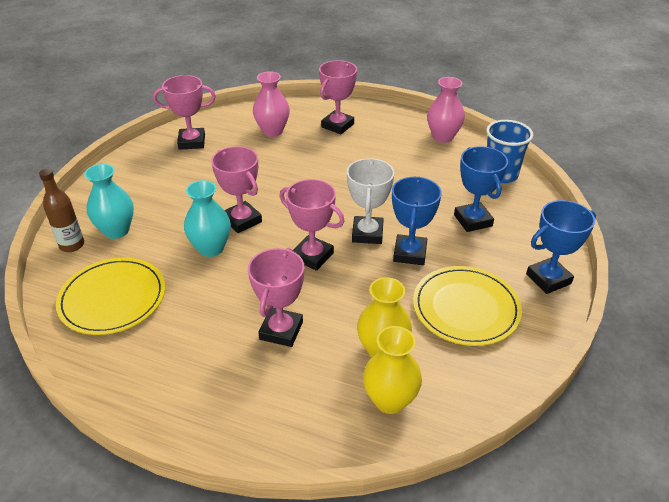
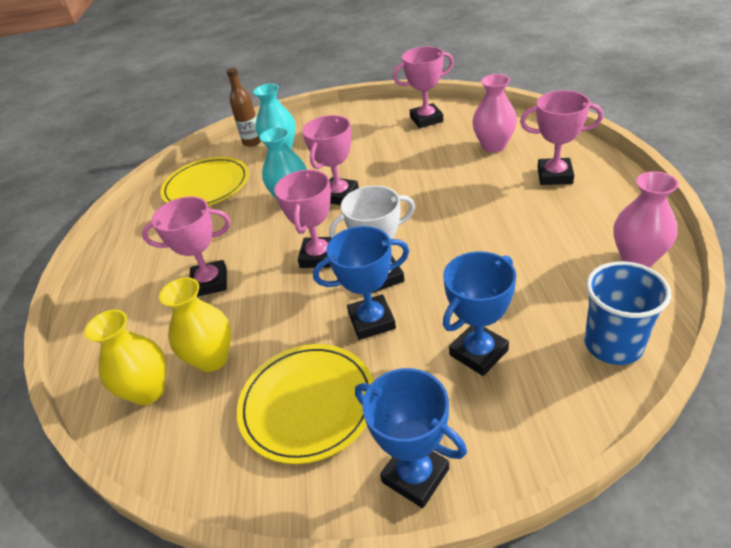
camera: 70 degrees right, 0 degrees up
(192, 142) = (426, 119): pink trophy -> pink trophy turned 75 degrees counterclockwise

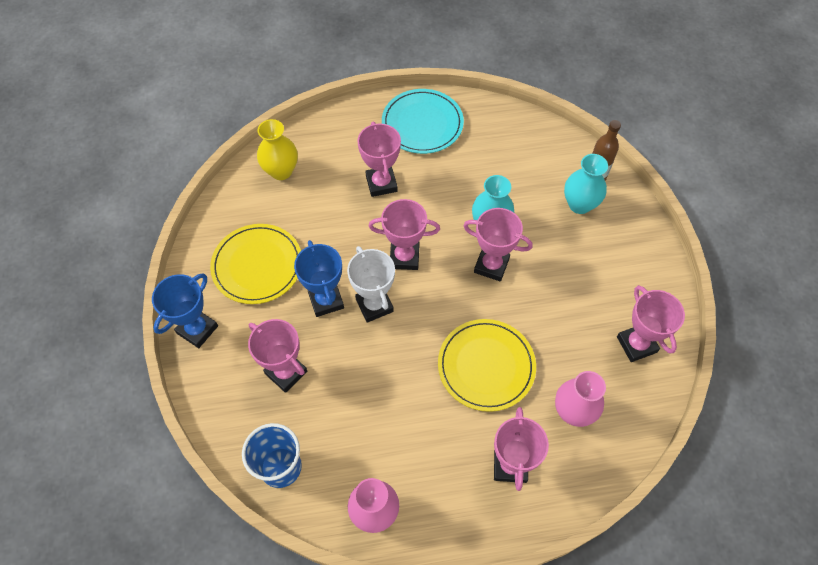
camera: 80 degrees right, 20 degrees up
(137, 253) = (422, 124): none -> turquoise plate
(206, 186) = (516, 151): yellow plate -> yellow plate (486, 366)
(212, 359) = (303, 202): yellow vase -> none
(478, 353) = (286, 372): blue trophy -> pink trophy

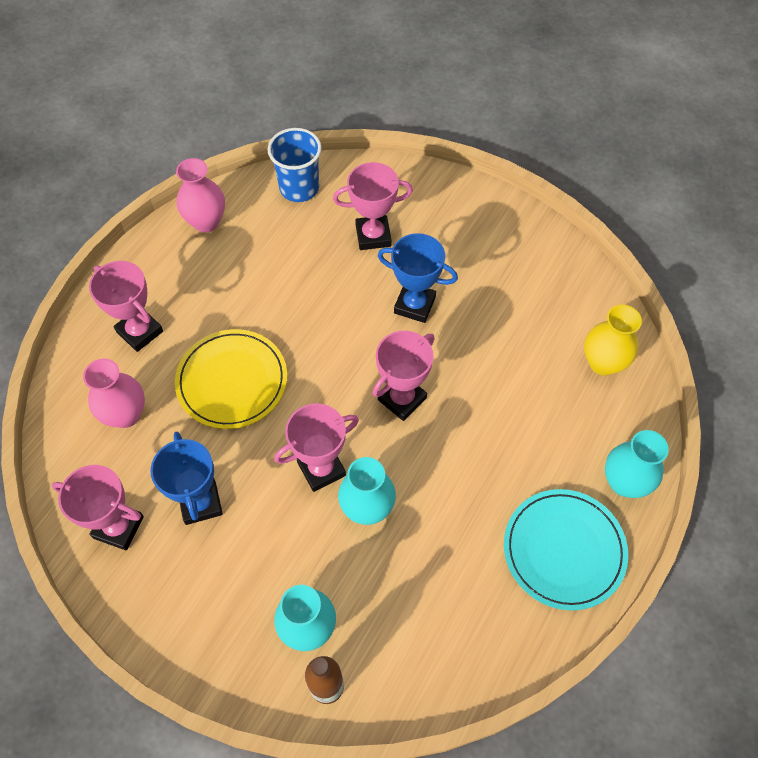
camera: 130 degrees right, 0 degrees up
(197, 329) = (471, 201): blue trophy -> blue trophy (200, 503)
(257, 265) = (500, 277): yellow plate -> none
(356, 120) = (624, 482): none -> turquoise vase
(374, 305) = (374, 338): white trophy -> none
(381, 183) = (510, 443): pink trophy -> none

